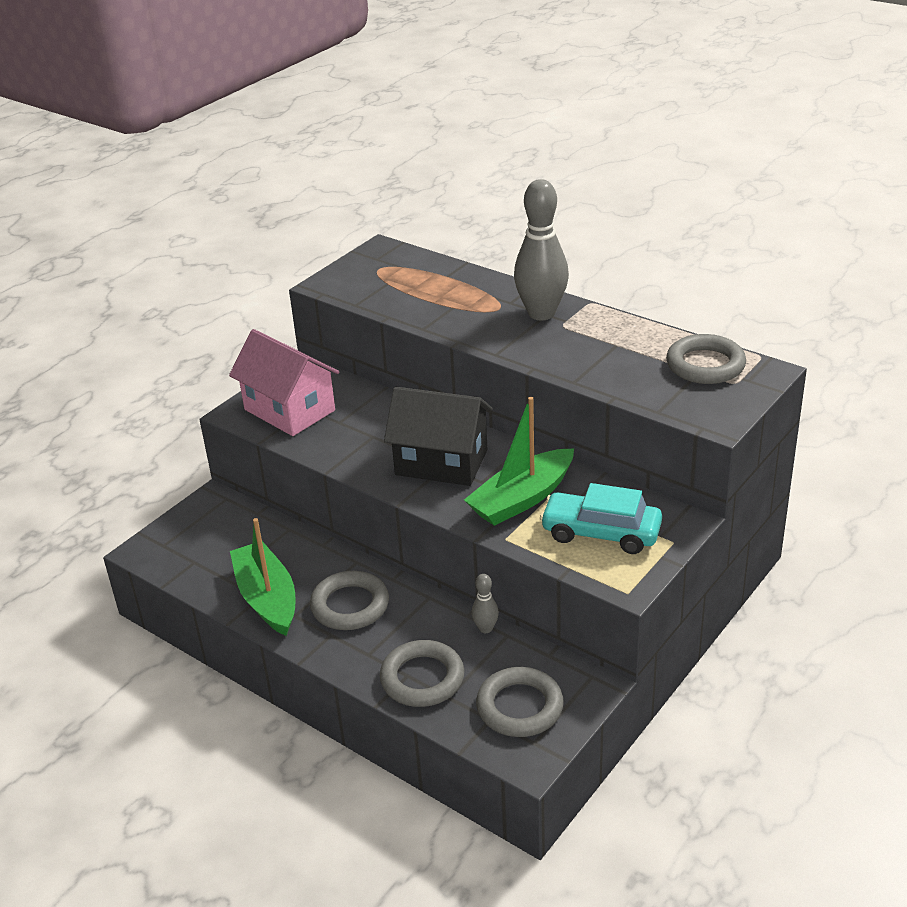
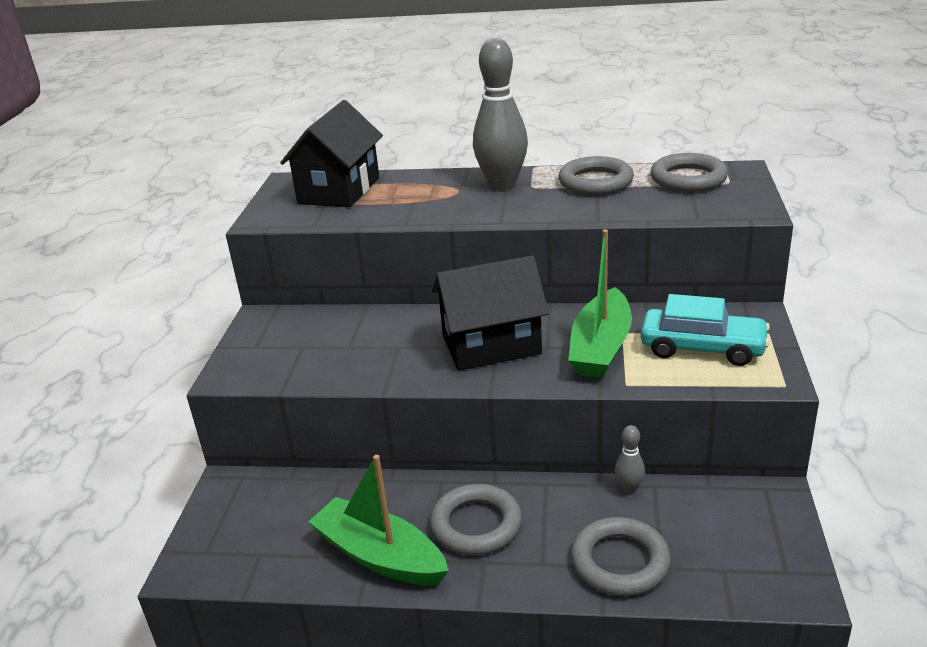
camera: 30 degrees left, 5 degrees down
(289, 410) = (285, 354): pink house -> none
(409, 273) = (339, 190): none -> black house
(519, 707) = (737, 545): grey ring -> grey ring (595, 182)
(601, 533) = (702, 348): turquoise car -> turquoise car turned 150 degrees counterclockwise

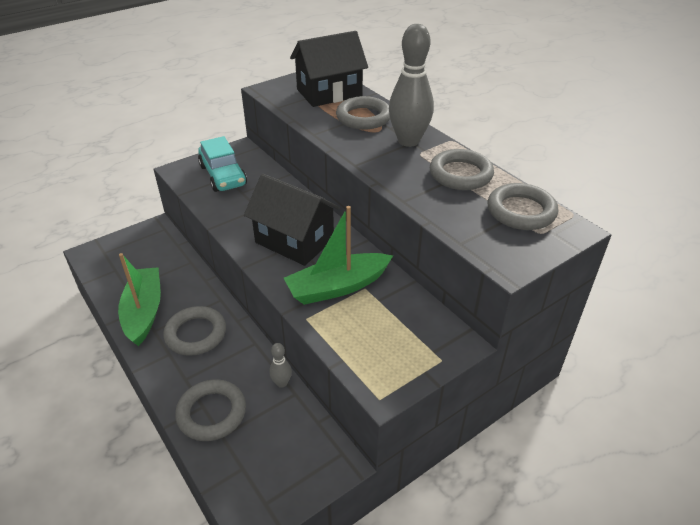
camera: 45 degrees right, 10 degrees up
(421, 190) = (363, 117): none -> grey ring
(702, 348) = (384, 334): turquoise car -> turquoise car (223, 175)

